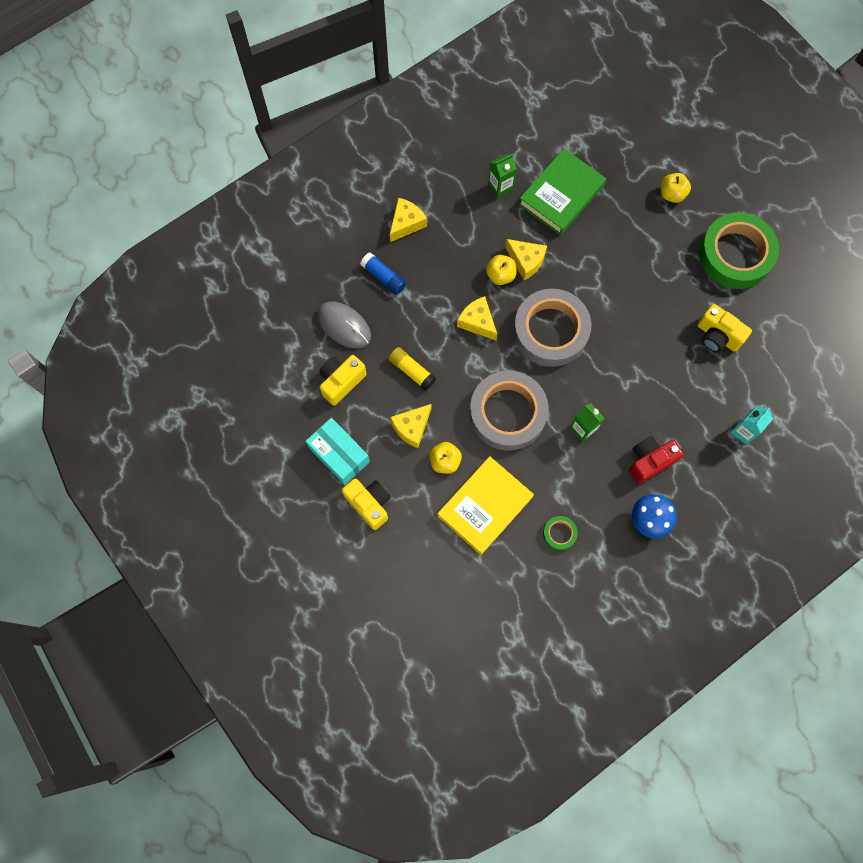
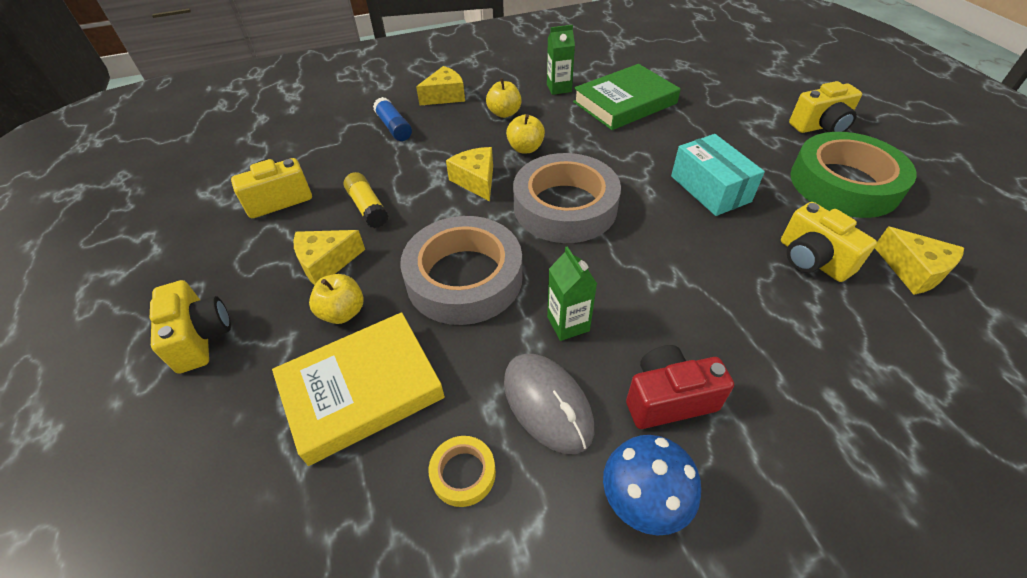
camera: 20 degrees right, 25 degrees down
(339, 454) = (213, 269): turquoise box -> turquoise box (710, 189)
(344, 326) = (322, 155): grey mouse -> grey mouse (547, 404)
(526, 261) = (561, 143): yellow cheese -> yellow cheese (913, 270)
(559, 533) = (463, 473): green tape -> yellow tape
(672, 194) = (760, 121): yellow apple -> yellow apple (504, 113)
(717, 189) = (820, 126): none -> yellow camera
(744, 431) = (856, 397): turquoise carton -> none

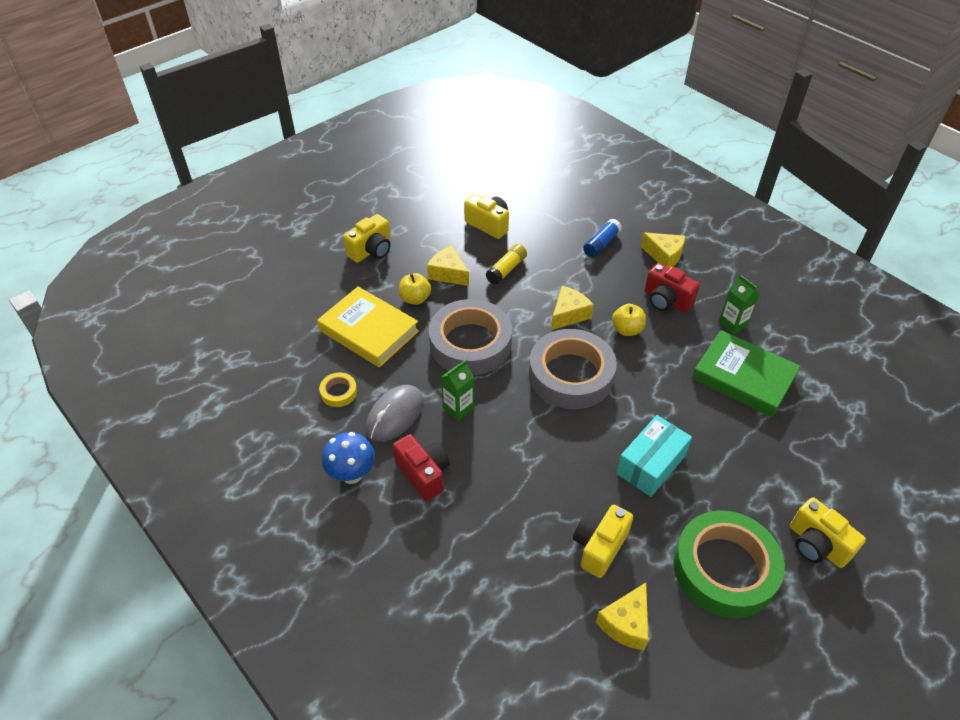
camera: 65 degrees right, 0 degrees up
(504, 113) = (666, 301): yellow apple -> red camera

